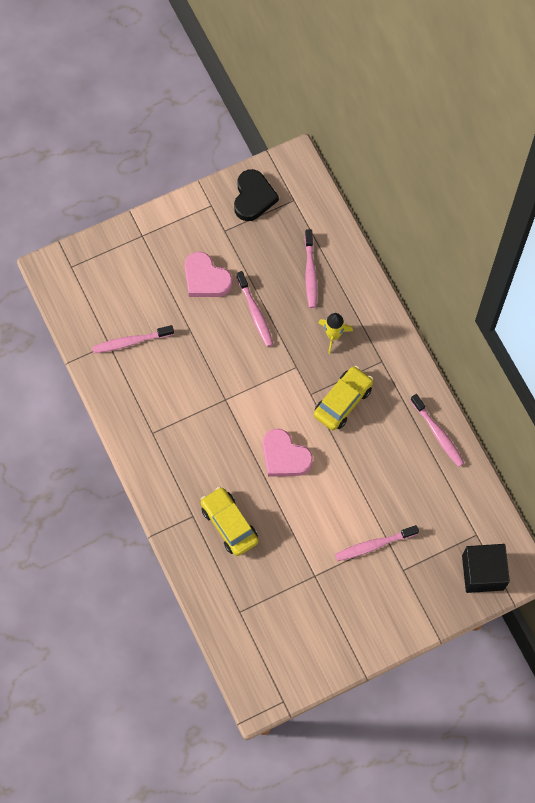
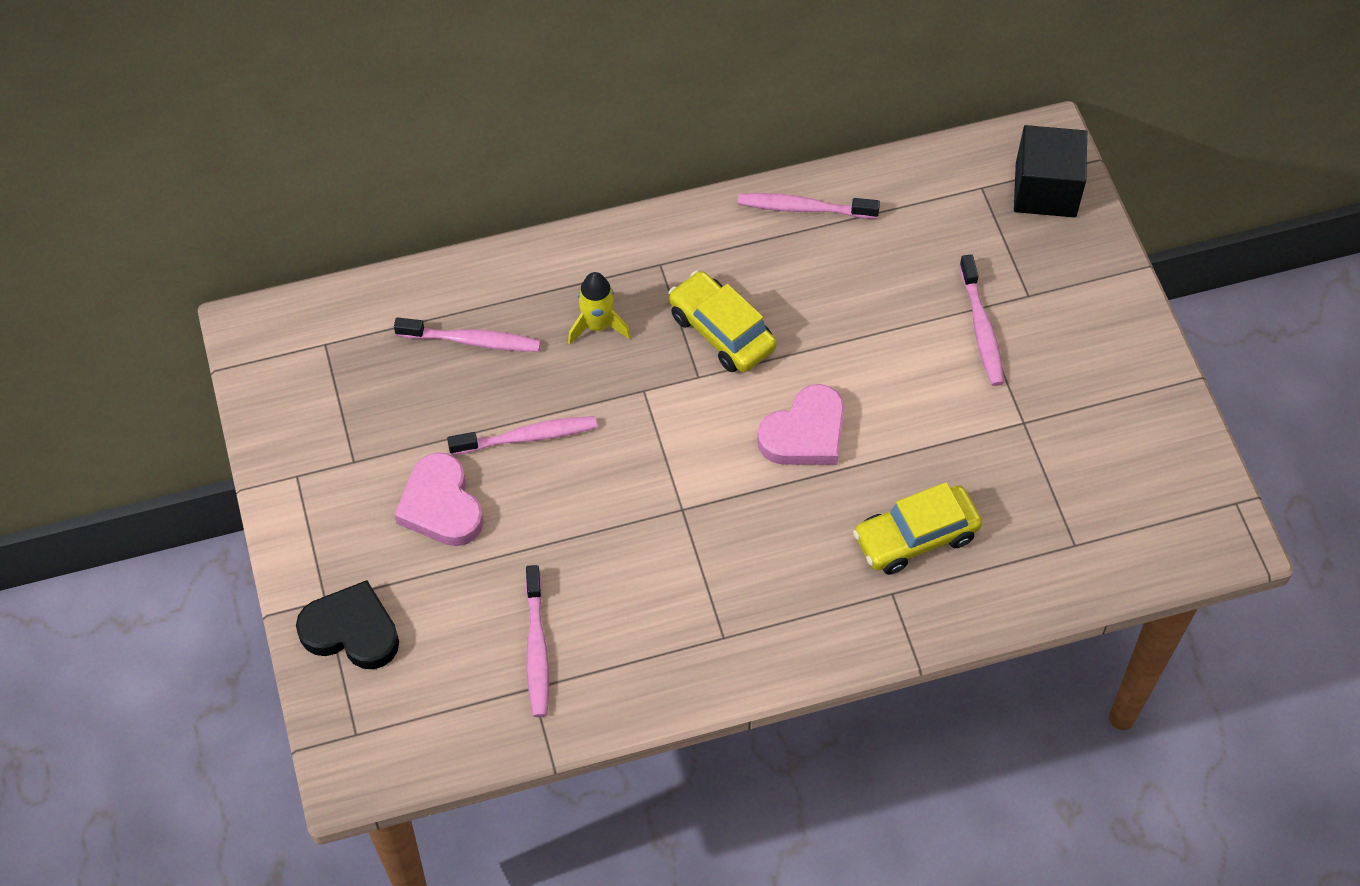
camera: 80 degrees left, 10 degrees down
(206, 278) = (441, 505): pink heart -> pink heart turned 105 degrees clockwise
(253, 197) = (301, 405): black heart -> black heart (351, 631)
(438, 434) = (803, 208): pink toothbrush -> pink toothbrush turned 150 degrees counterclockwise

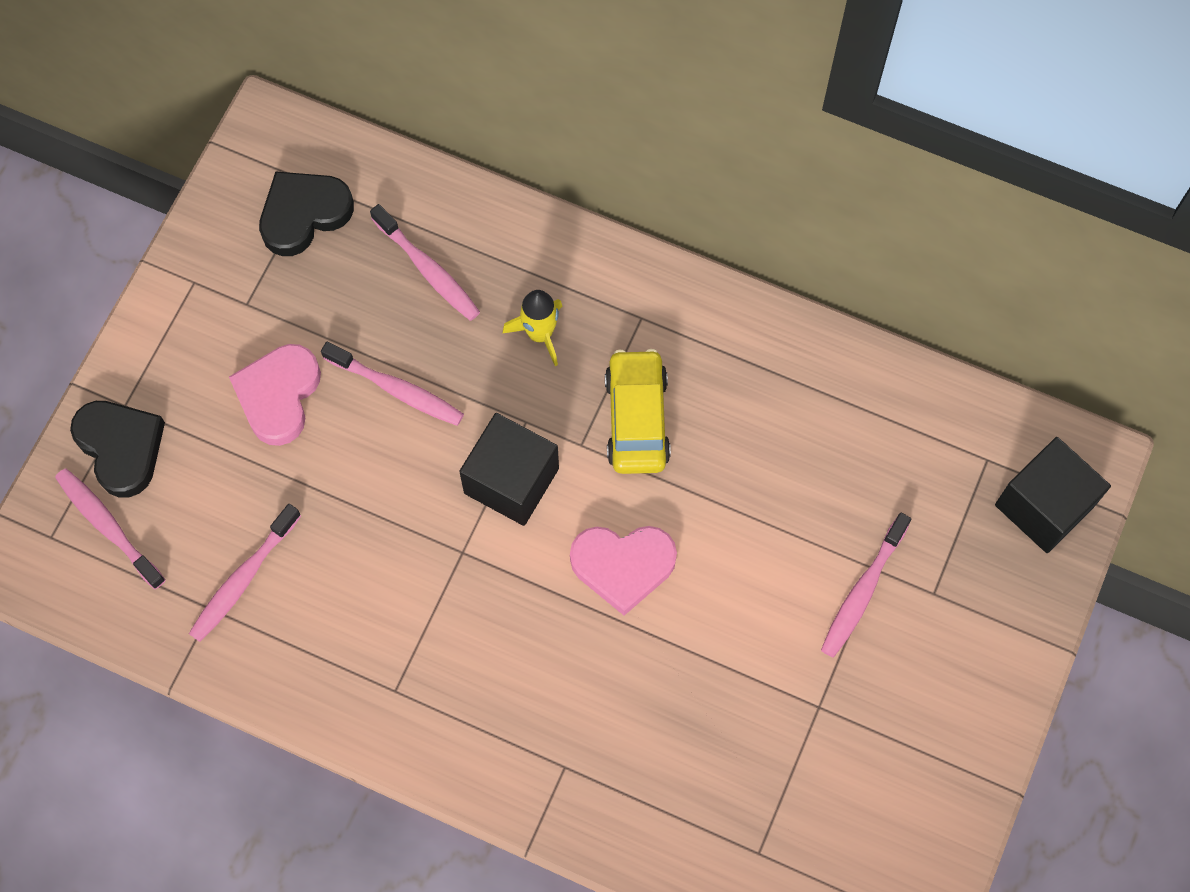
camera: 40 degrees right, 10 degrees up
(339, 369) = (304, 214): none -> black heart
(671, 436) = (511, 481): none -> black cube
(803, 208) = (810, 359): pink toothbrush -> pink toothbrush (108, 526)
(915, 537) = (629, 734): yellow car -> none

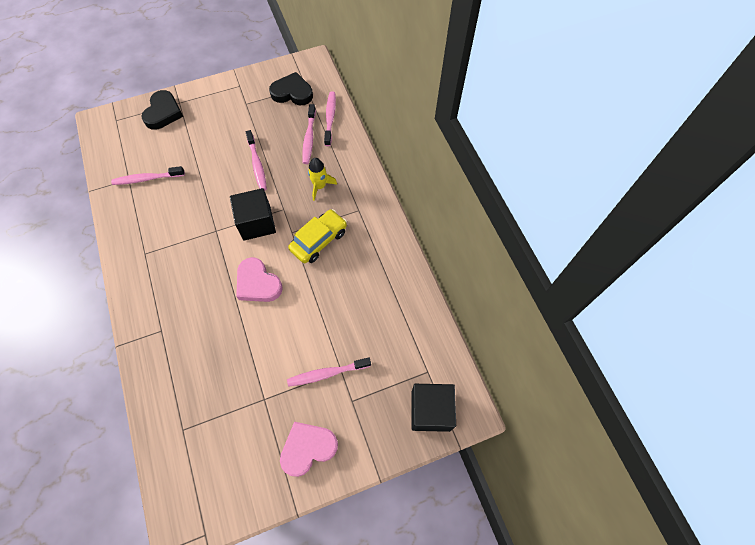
camera: 45 degrees right, 5 degrees down
(108, 526) = (133, 131): pink toothbrush -> pink toothbrush (330, 118)
(278, 396) = (222, 136): pink heart -> pink heart (308, 448)

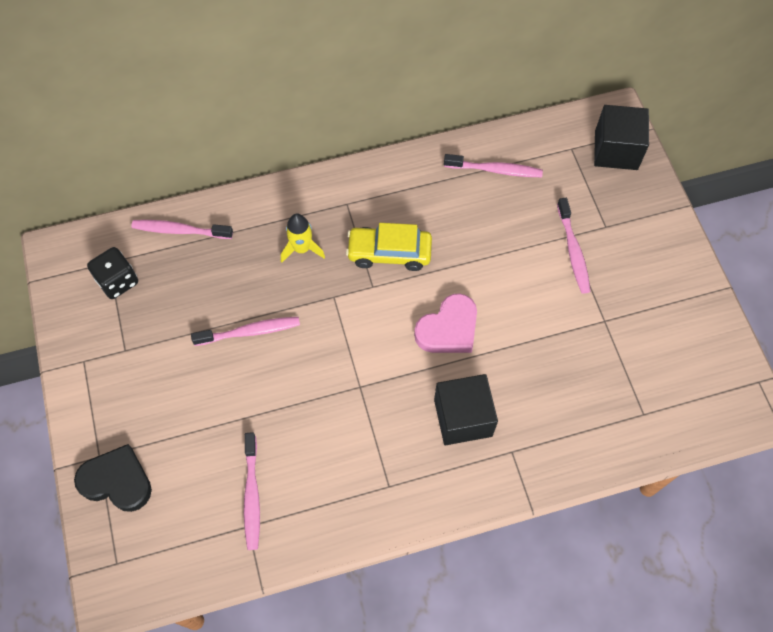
camera: 85 degrees left, 0 degrees up
(257, 223) = (353, 331): black cube -> black cube (463, 418)
(292, 93) = (117, 281): black heart -> black dice
(308, 448) = (660, 274): pink heart -> none
(309, 138) = (213, 260): pink toothbrush -> pink toothbrush (495, 170)
(319, 240) = (389, 253): yellow car -> yellow car turned 45 degrees counterclockwise

